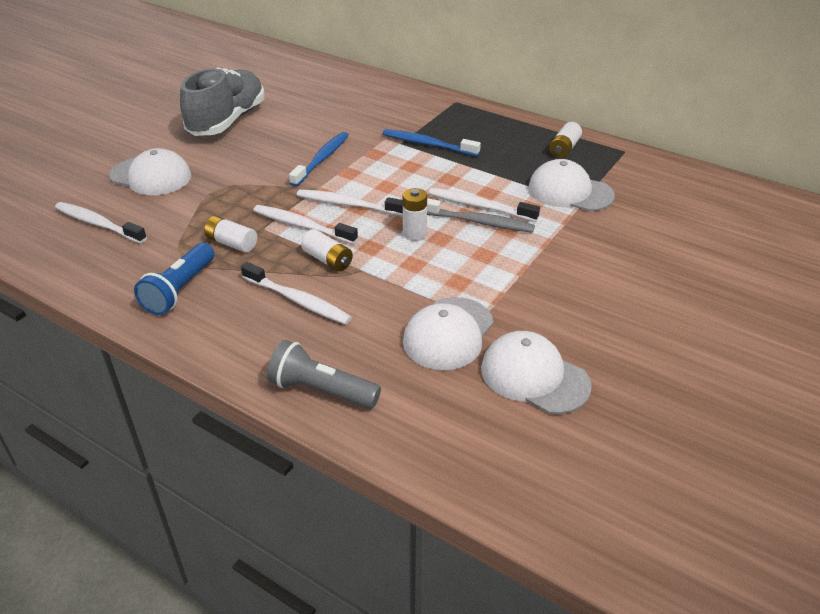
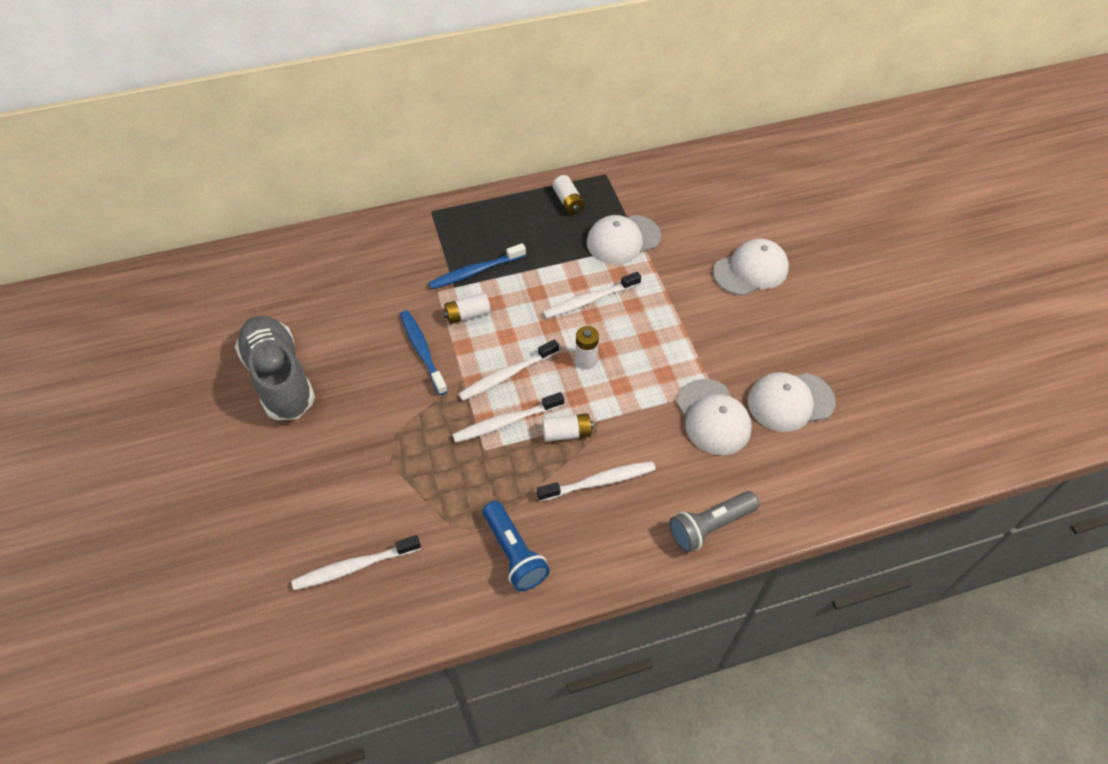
camera: 50 degrees left, 15 degrees up
(151, 176) = (314, 487): white cap -> white cap (751, 270)
(232, 243) = (483, 483): white battery -> white battery (467, 315)
(478, 222) = (608, 314): grey toothbrush -> none

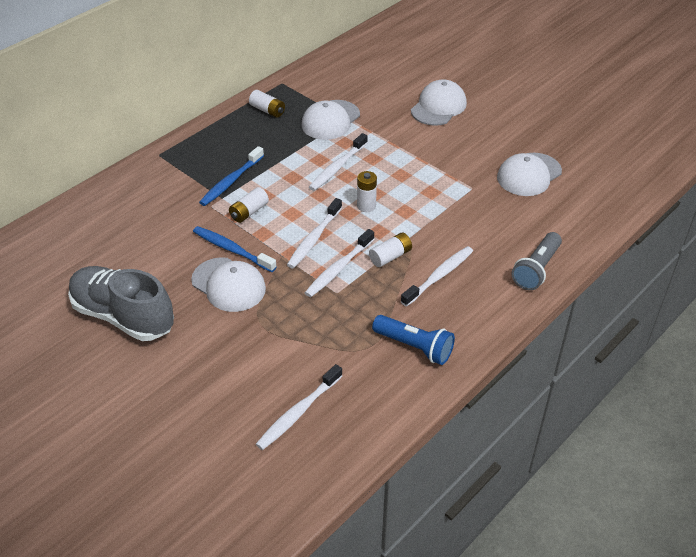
camera: 30 degrees left, 10 degrees down
(713, 417) = (485, 204): white cap -> white cap (228, 285)

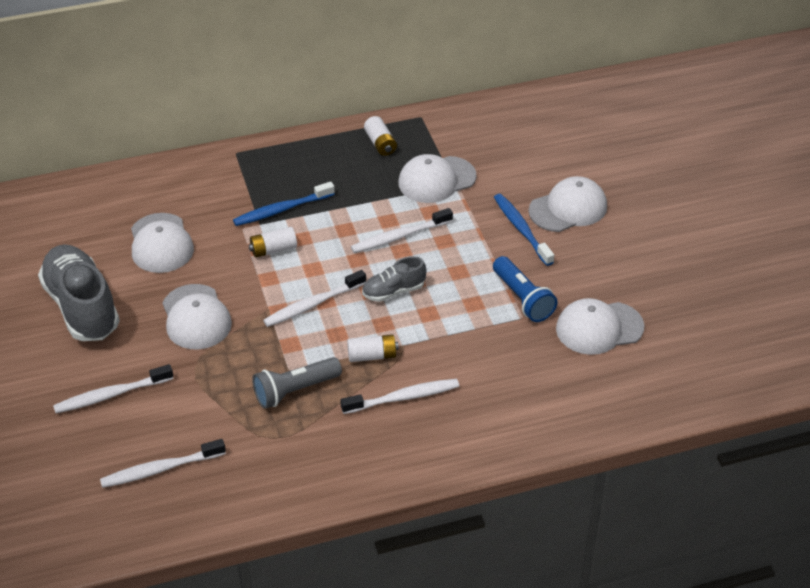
camera: 30 degrees right, 0 degrees up
(152, 242) = (161, 243): none -> white cap
(232, 249) = (226, 283): blue toothbrush -> blue toothbrush (521, 229)
(338, 269) = (311, 346): white toothbrush -> white toothbrush (111, 395)
(366, 206) = (393, 291): white battery -> grey shoe
(414, 347) = (317, 458): blue flashlight -> blue flashlight (522, 298)
(536, 269) = (511, 435): grey flashlight -> grey flashlight (295, 390)

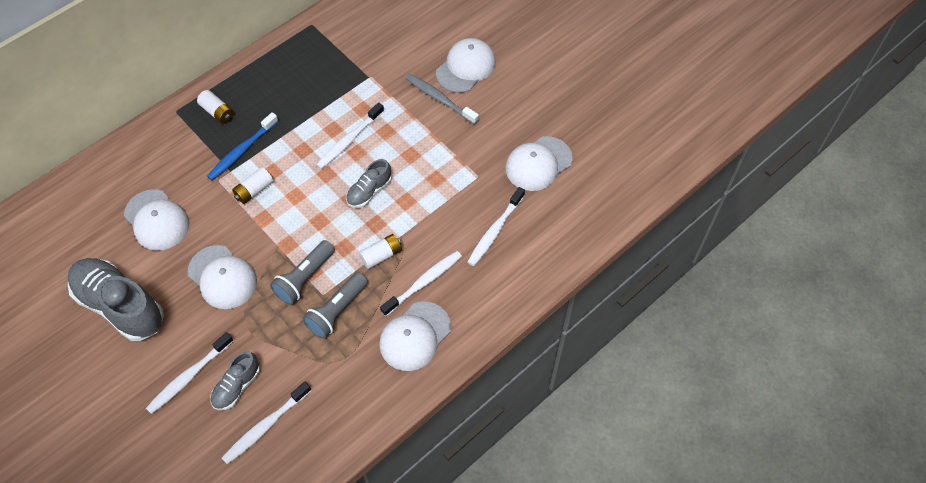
camera: 25 degrees left, 15 degrees up
(153, 422) = (237, 386): none -> grey shoe
(279, 348) = (304, 278): none -> grey flashlight
(313, 304) = (311, 228): white toothbrush -> white toothbrush (495, 231)
(380, 144) = (291, 60): white battery -> white battery (217, 112)
(436, 180) = (352, 78): white cap -> white cap (415, 336)
(521, 229) = (439, 99): blue toothbrush -> grey toothbrush
(522, 298) = (470, 160): blue flashlight -> none

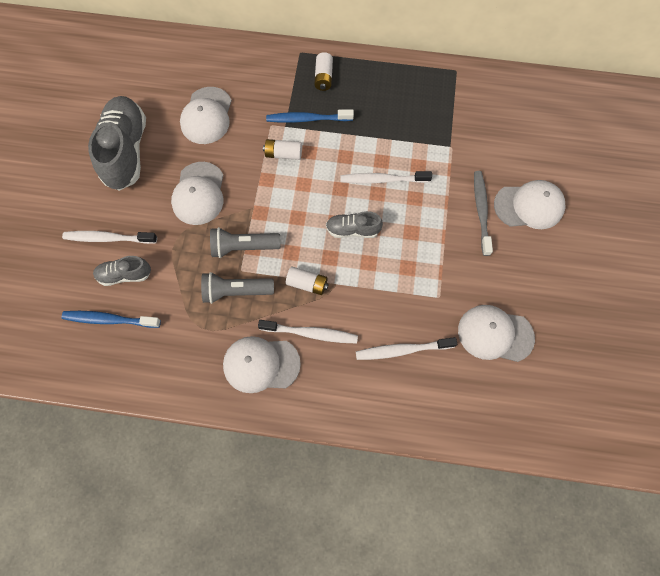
camera: 50 degrees right, 10 degrees up
(265, 426) = (109, 320): white toothbrush -> blue toothbrush

